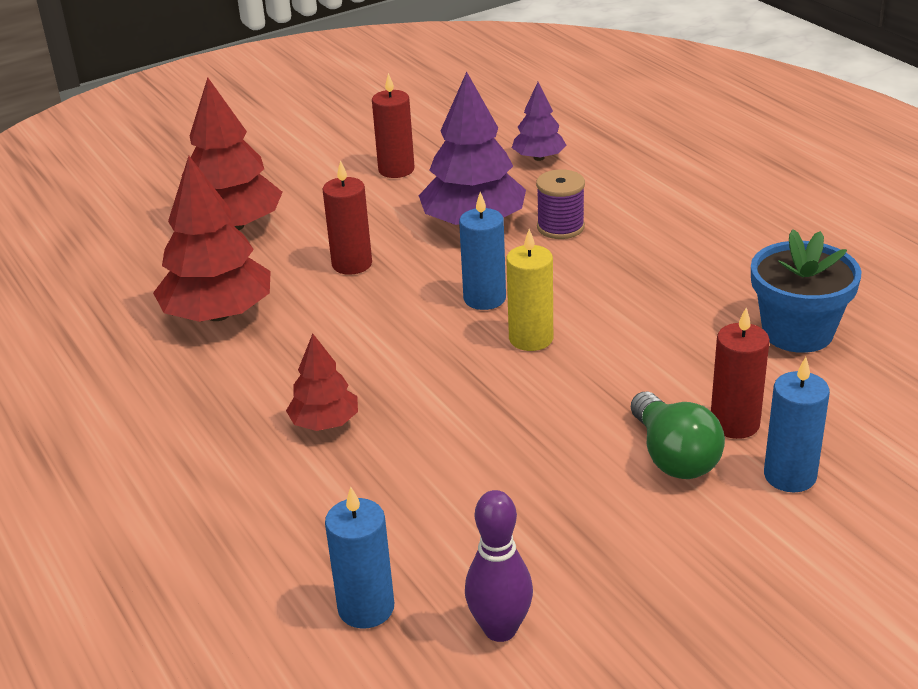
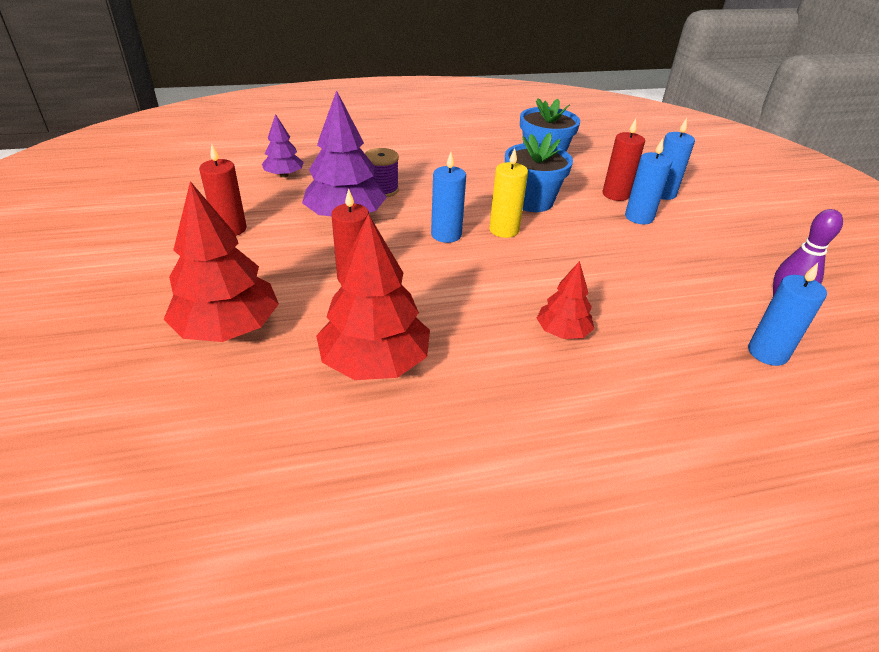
camera: 75 degrees left, 5 degrees up
(635, 346) = (531, 201): none -> blue flower pot
(673, 456) = (639, 217): green light bulb -> blue candle

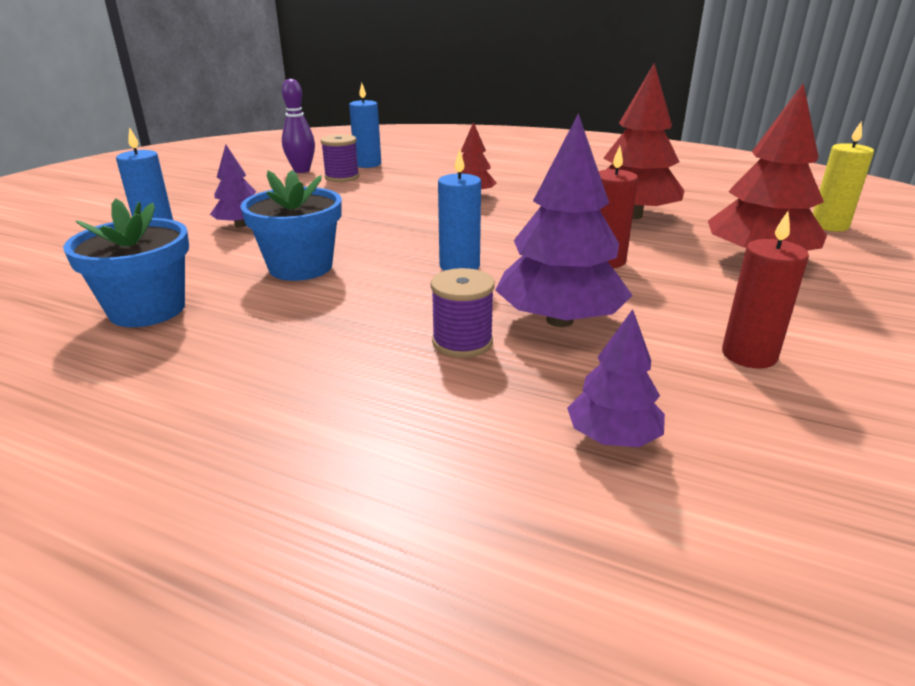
camera: 140 degrees left, 10 degrees down
(504, 230) = (391, 253): yellow candle -> yellow candle (829, 225)
(615, 194) = (200, 246): red candle -> none
(639, 217) = (240, 225): blue candle -> purple tree
(726, 310) = (342, 177): none -> purple spool

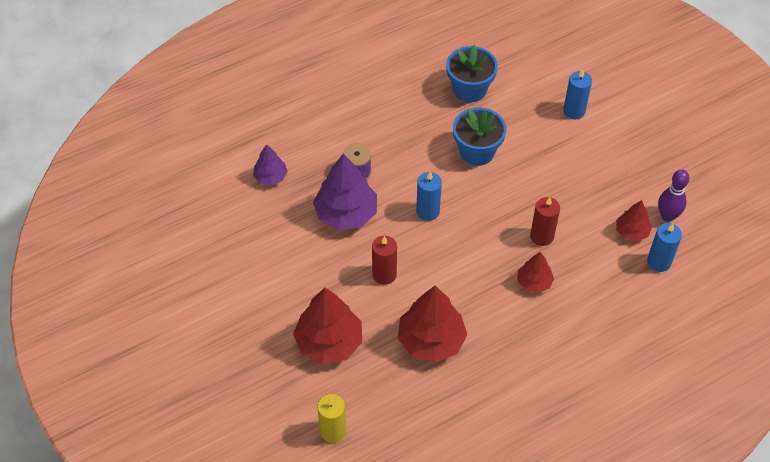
camera: 125 degrees right, 25 degrees up
(240, 225) = (561, 148): purple tree -> none
(342, 177) = (631, 231): purple spool -> red tree
(749, 355) = (270, 253): red candle -> red candle (542, 236)

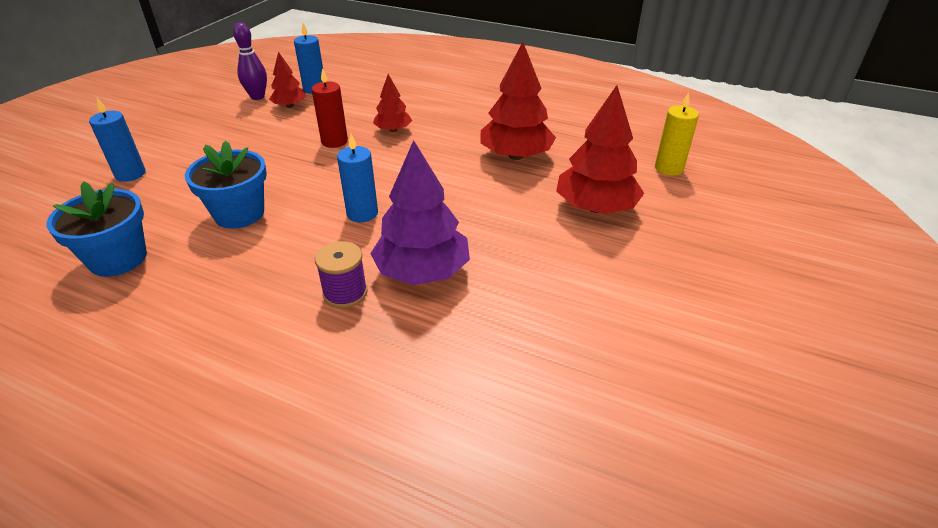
camera: 125 degrees left, 15 degrees down
(270, 177) = (426, 380): purple tree -> none
(384, 274) = (477, 208): red candle -> none

